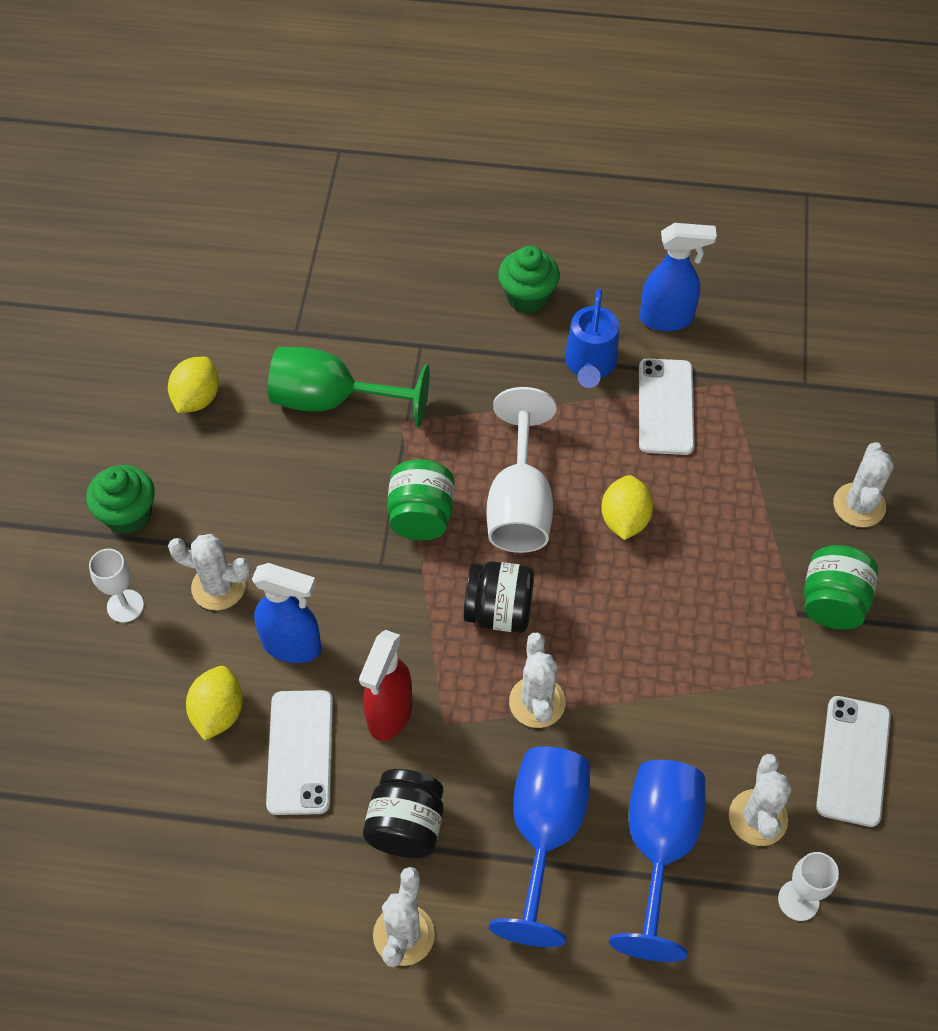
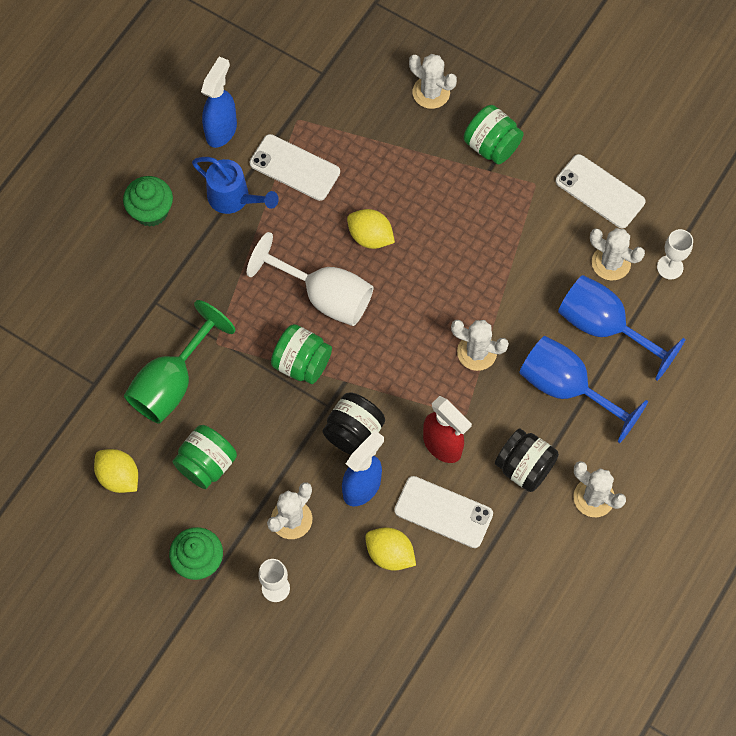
camera: 65 degrees left, 10 degrees up
(249, 474) = (206, 464): none -> green jar
(499, 611) = (400, 346): black jar -> black jar (353, 432)

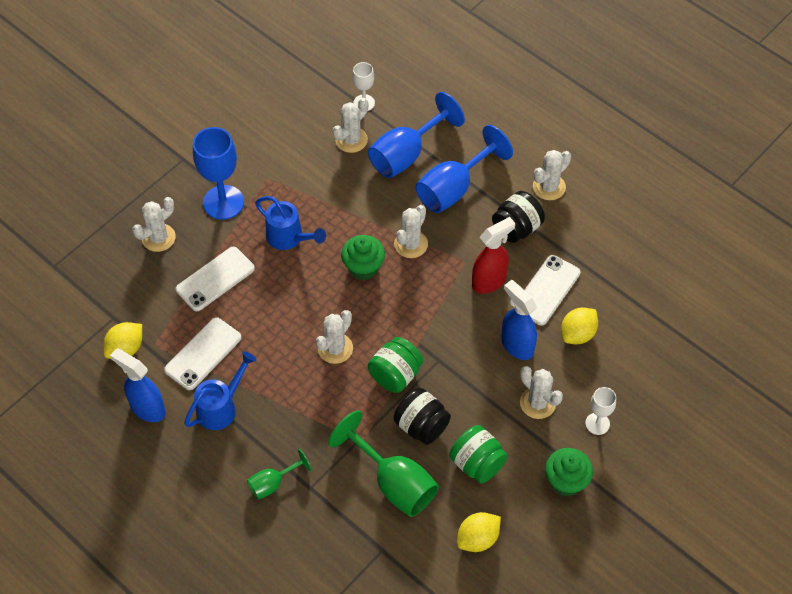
camera: 80 degrees left, 10 degrees down
(151, 211) = (216, 480): green cupcake -> green cupcake (363, 267)
(154, 265) = (273, 483): none -> green goblet
(324, 296) = (335, 348): white goblet -> white cactus
(353, 432) = (466, 344): black jar -> black jar (421, 426)
(370, 237) = (286, 305): yellow lemon -> yellow lemon (125, 349)
(458, 222) = (289, 238): none -> blue watering can
(491, 146) = (223, 202): green jar -> blue goblet
(600, 191) = (286, 135): white phone -> white phone (215, 279)

